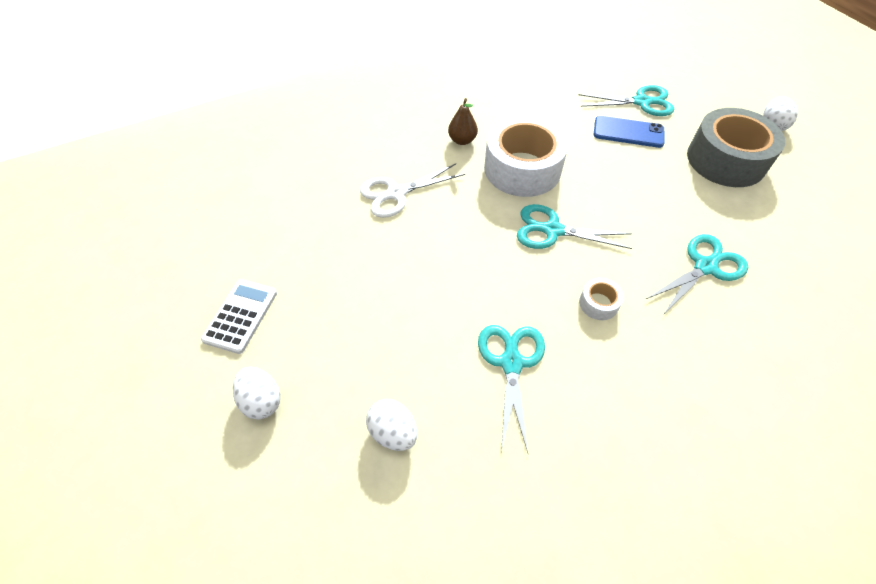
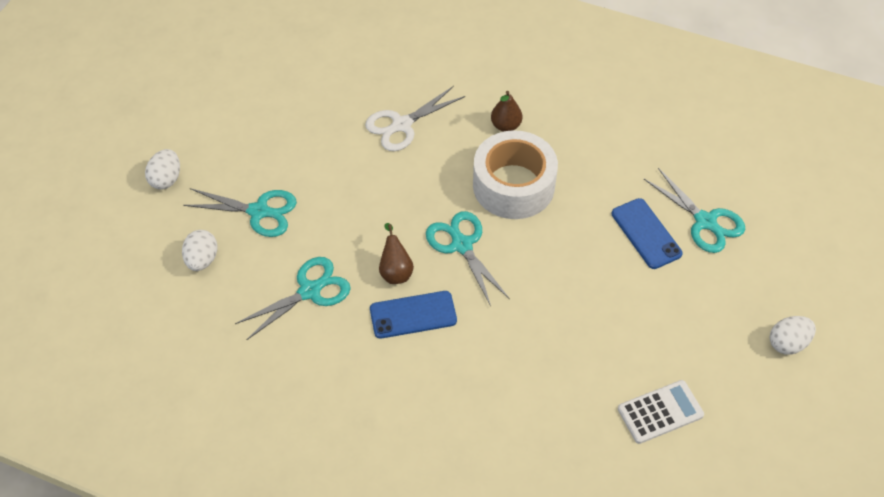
camera: 50 degrees right, 0 degrees up
(241, 316) = (213, 121): white calculator -> white calculator (660, 412)
(396, 193) = (402, 125): white scissors -> white scissors turned 60 degrees counterclockwise
(542, 287) = (395, 271): none -> brown pear
(598, 303) = (413, 315): white tape -> blue phone
(705, 267) = (522, 368): turquoise scissors -> turquoise scissors (259, 211)
(726, 160) = (686, 326): grey tape -> none

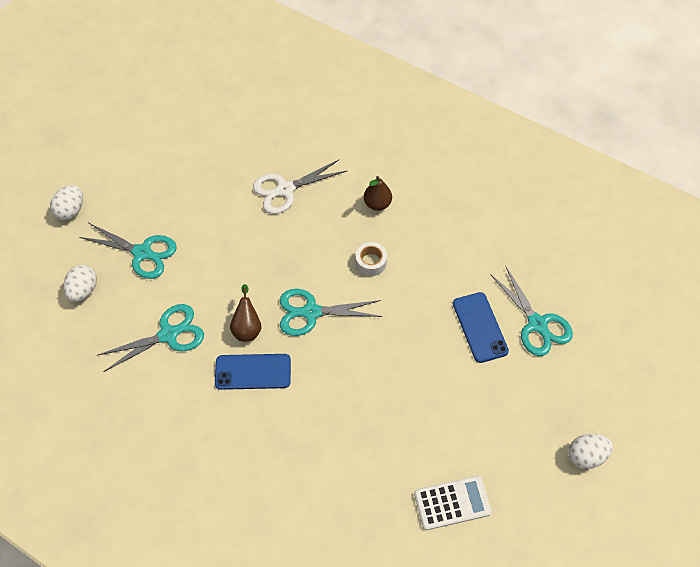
camera: 10 degrees right, 5 degrees up
(462, 245) = (311, 312): turquoise scissors -> turquoise scissors turned 75 degrees counterclockwise
(513, 185) = (371, 262): white tape -> white tape, size x0.42

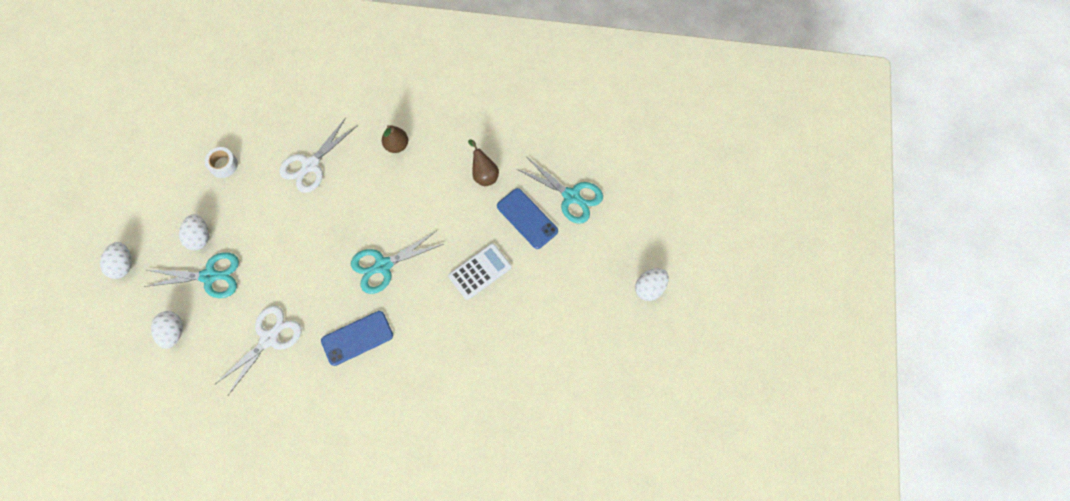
camera: 25 degrees left, 10 degrees up
(151, 214) = (199, 237): none -> white egg
(168, 334) = (269, 338): turquoise scissors -> white scissors
(247, 327) = (334, 302): brown pear -> brown pear (484, 174)
(371, 262) = (414, 200): white tape -> white tape (223, 165)
(452, 503) = (564, 372): white calculator -> white calculator (480, 271)

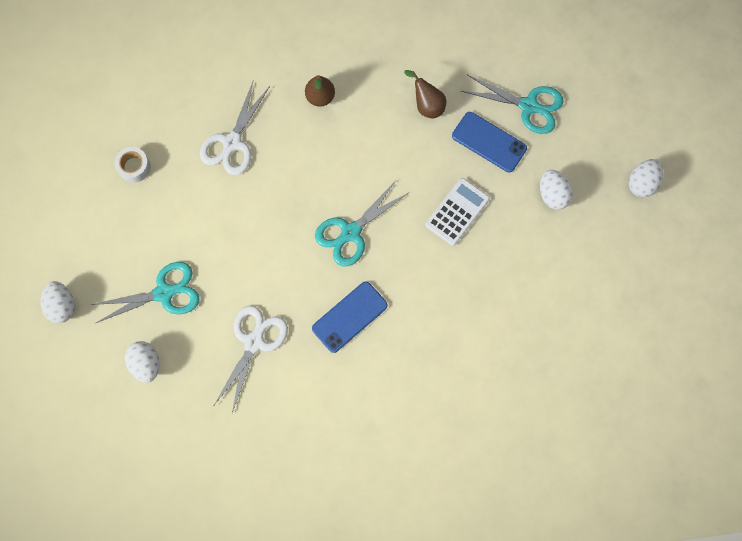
camera: 15 degrees left, 5 degrees up
(199, 237) = (137, 253): white egg -> white egg (552, 195)

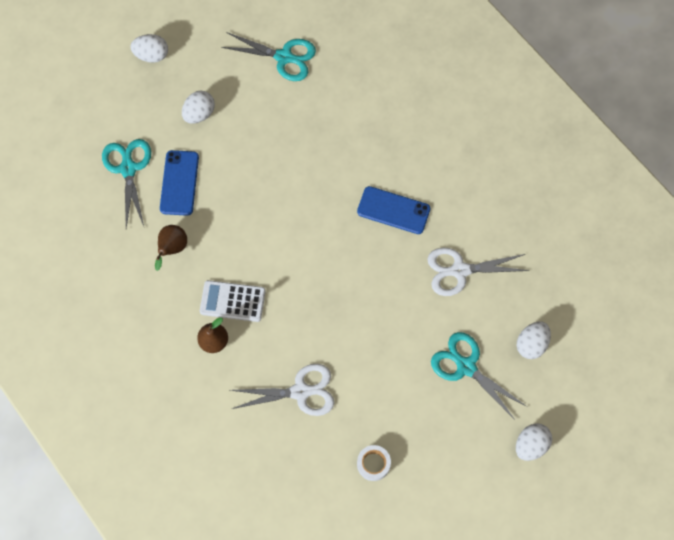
camera: 120 degrees left, 5 degrees down
(351, 232) = (323, 248): turquoise scissors -> turquoise scissors (284, 57)
(457, 212) = (256, 176): white calculator -> white calculator (232, 301)

